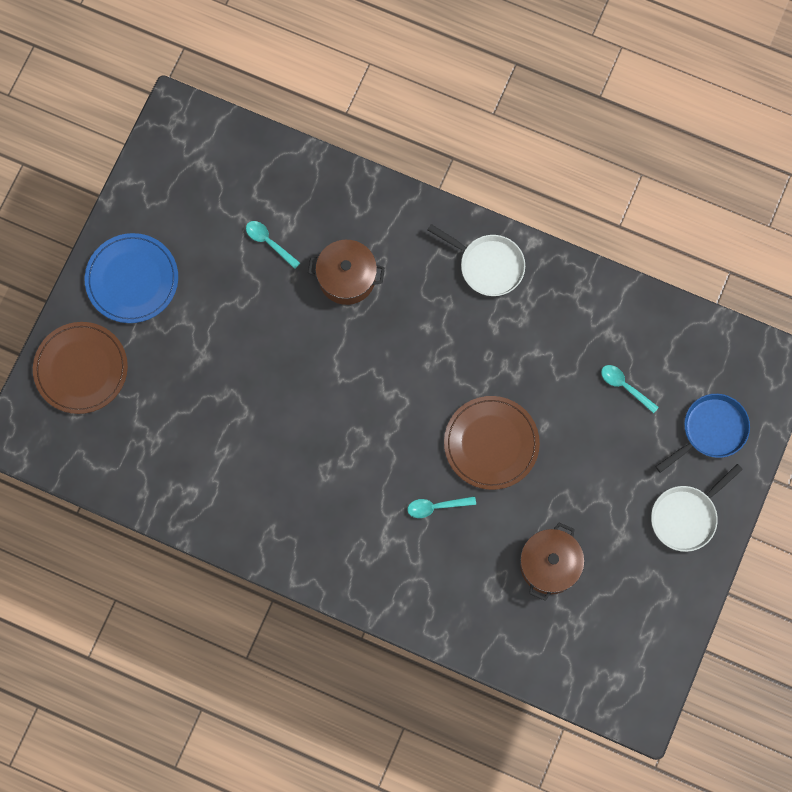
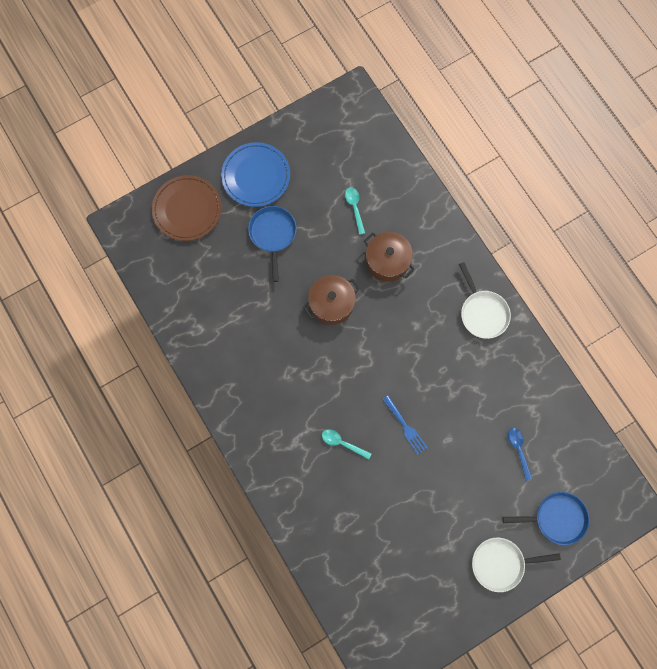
camera: 35 degrees right, 0 degrees up
(199, 333) = (273, 235): none -> blue pan
(491, 443) = (405, 427): brown plate -> blue fork
(549, 565) = (388, 532): brown pot -> brown pot (331, 304)
(625, 386) = (518, 450): turquoise spoon -> blue spoon

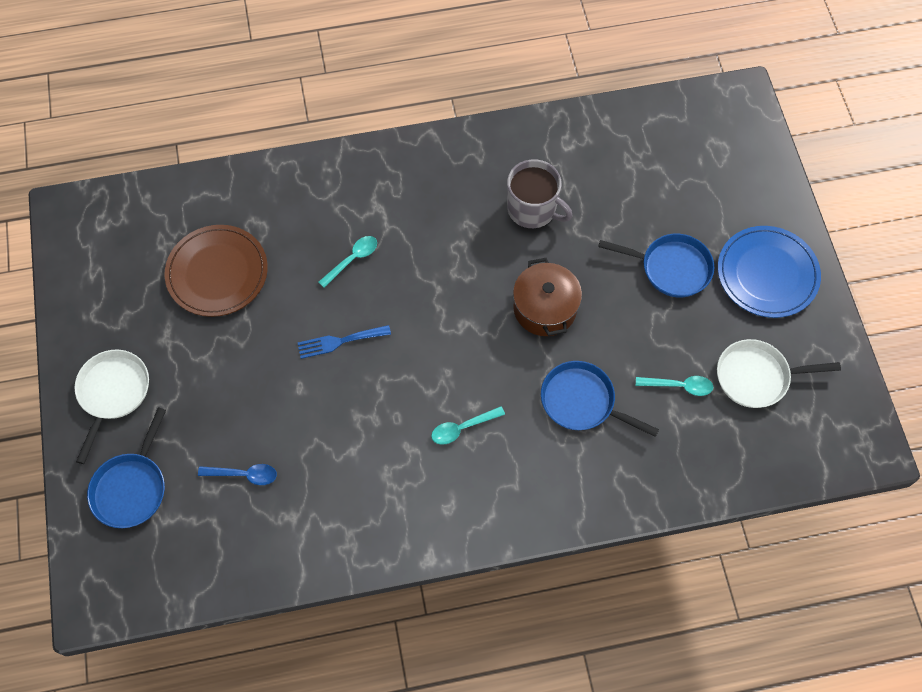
camera: 110 degrees right, 10 degrees down
(187, 209) = (740, 177): brown plate -> brown plate (217, 273)
(259, 336) = (533, 209): none -> grey mug
(387, 261) = (582, 402): brown pot -> blue pan
(433, 327) = (462, 428): none -> turquoise spoon
(482, 312) = (458, 504): white pan -> white pan (757, 377)

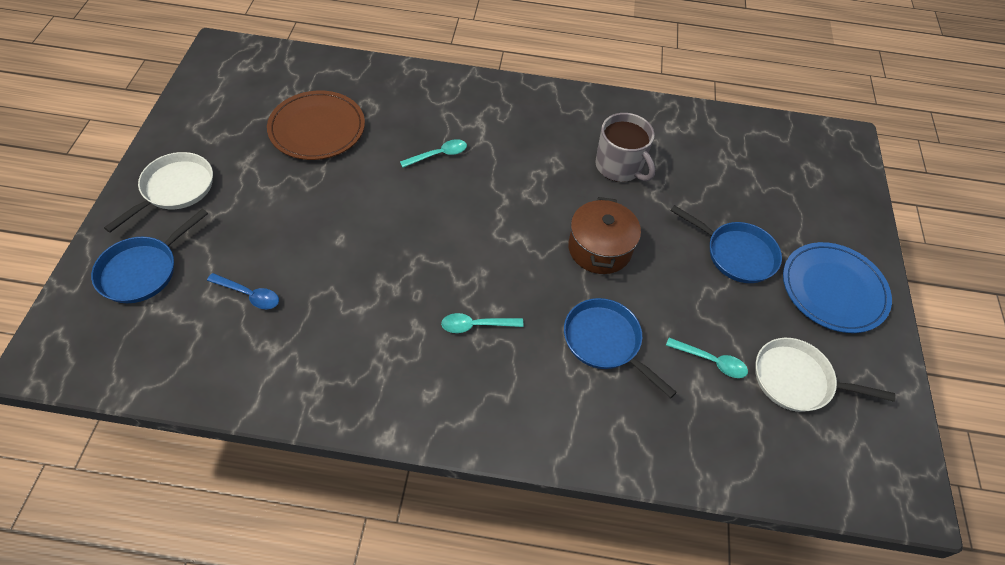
camera: 15 degrees right, 10 degrees down
(339, 341) = (395, 214): blue fork -> none

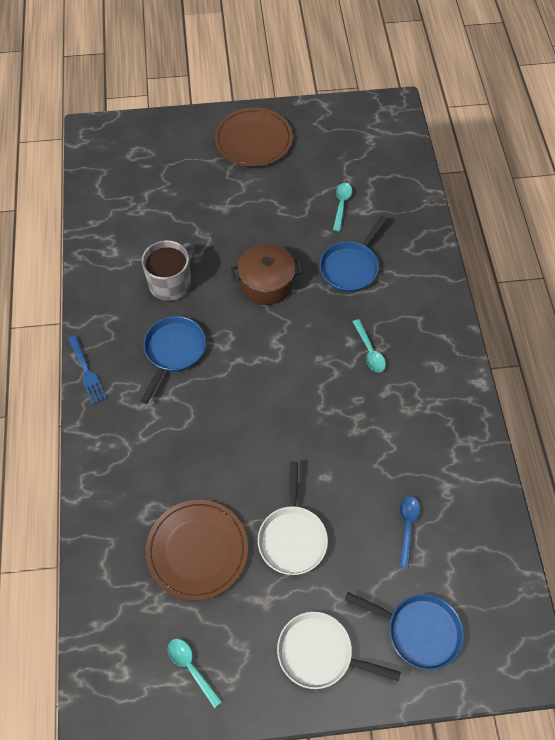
camera: 100 degrees left, 5 degrees up
(439, 155) = (200, 427): turquoise spoon -> turquoise spoon (191, 668)
(529, 89) = (87, 372): none -> blue fork
(736, 254) = (240, 197): blue pan -> blue pan (173, 351)
(797, 380) = (337, 158): white pan -> white pan (292, 537)
(833, 289) = (253, 140): blue plate -> brown plate

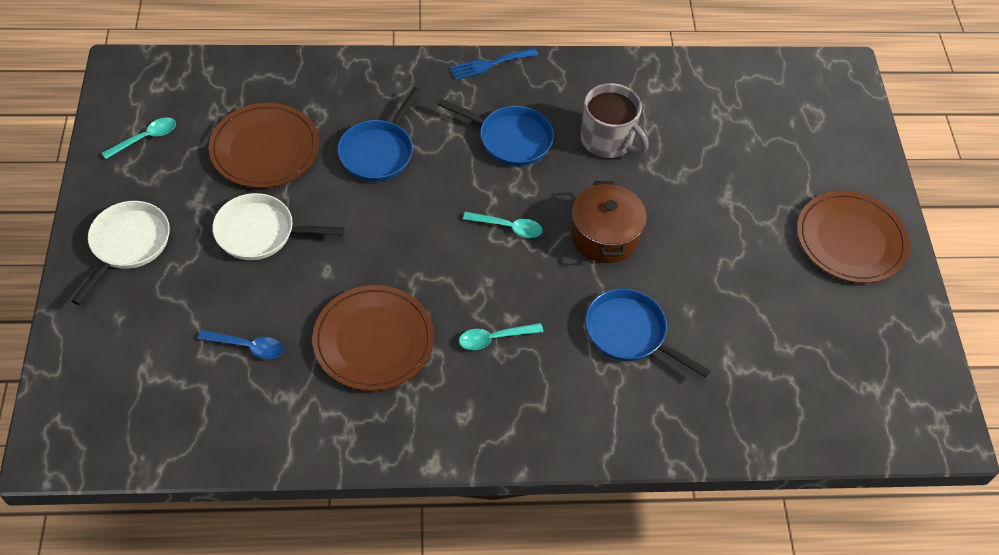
camera: 90 degrees right, 5 degrees down
(341, 205) = (739, 334): turquoise spoon -> turquoise spoon (508, 227)
(385, 433) = (373, 340): none -> brown plate
(418, 631) = (124, 339): blue pan -> blue pan (379, 151)

